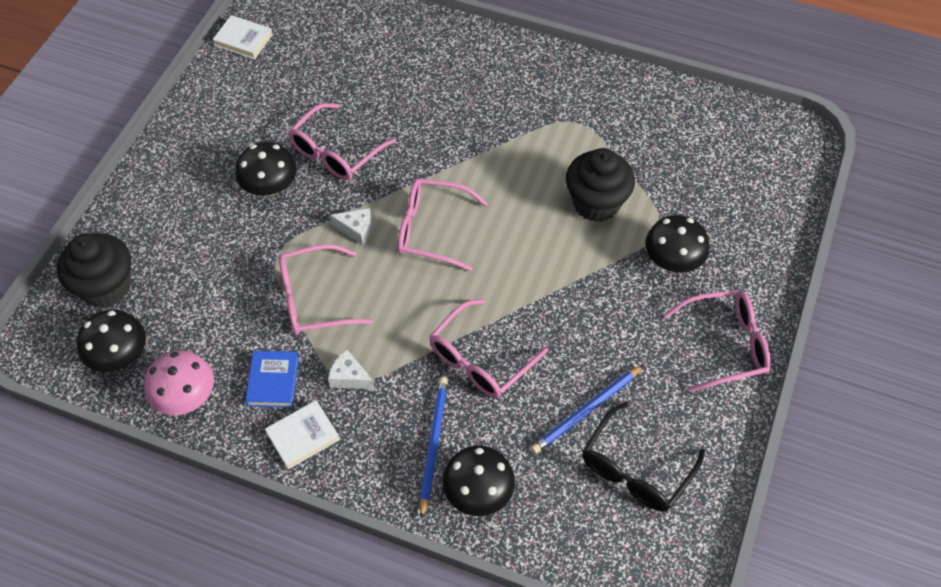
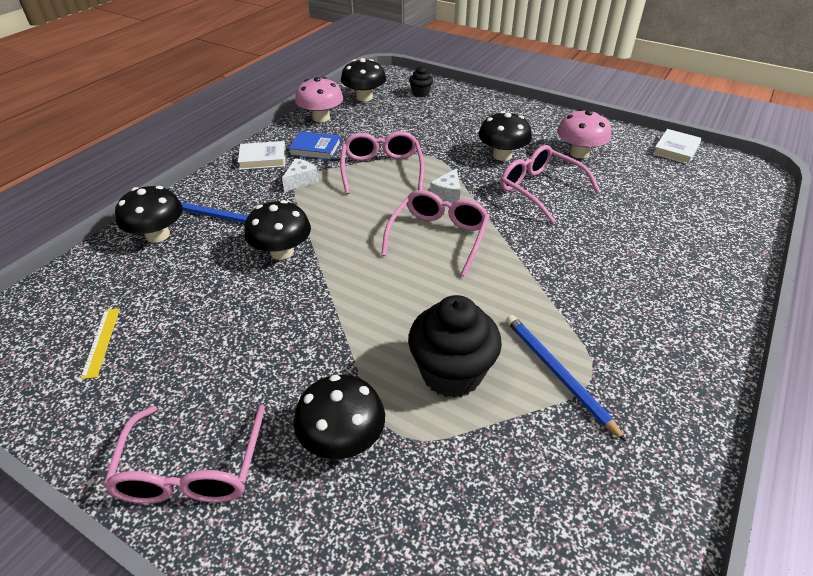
camera: 100 degrees right, 15 degrees down
(106, 287) = (420, 93): black cupcake -> black cupcake, size x0.49
(258, 119) = (579, 153): none -> pink mushroom
(303, 436) = (263, 158): white book -> white book turned 75 degrees counterclockwise
(481, 359) = (282, 251): pink glasses -> black mushroom
(586, 411) = (186, 315): blue pencil -> blue pencil (557, 374)
(636, 468) = (101, 342): black glasses -> yellow ruler

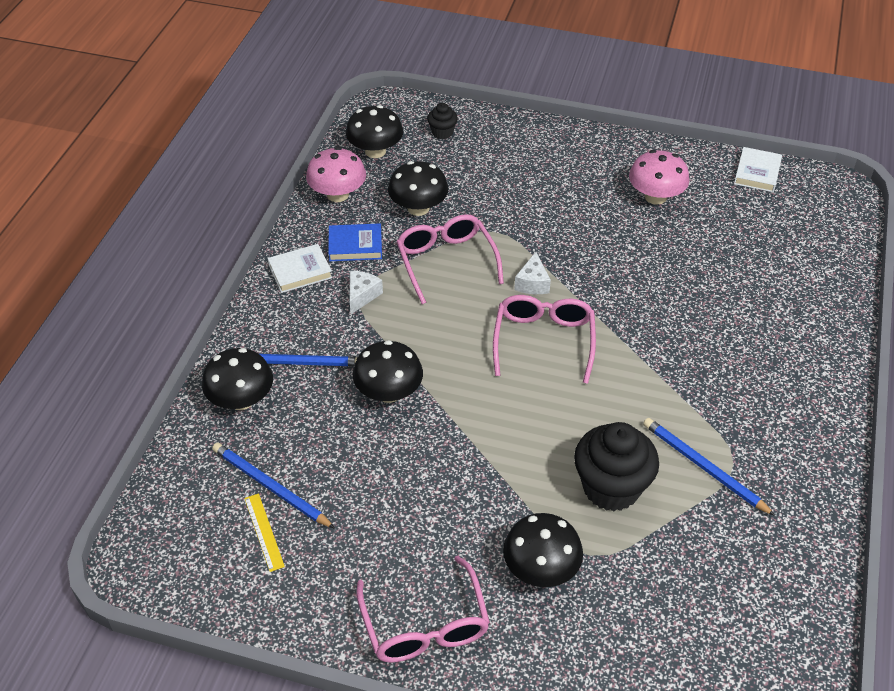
camera: 15 degrees left, 5 degrees up
(133, 305) = (270, 487): none -> blue pencil
(502, 155) = (572, 216): black mushroom -> black mushroom (418, 208)
(540, 190) = (629, 258): pink glasses -> none

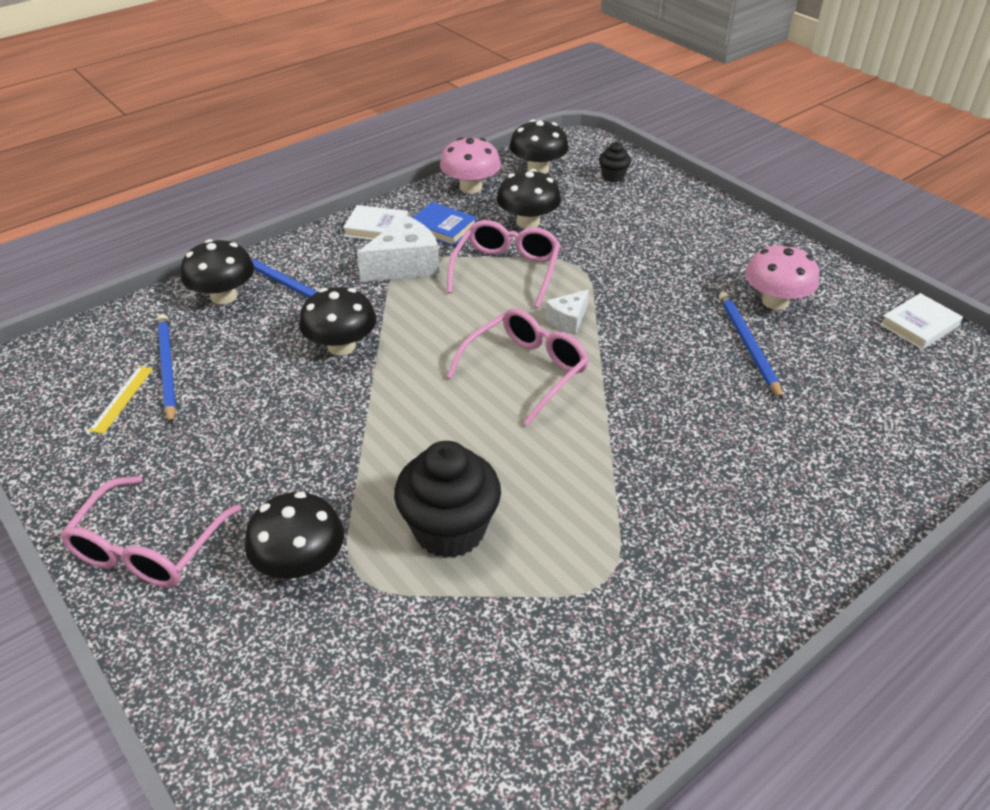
camera: 35 degrees right, 5 degrees down
(362, 296) = (405, 265): white cheese -> white cheese, size x1.74
(704, 467) = (568, 565): blue pencil -> blue pencil (748, 345)

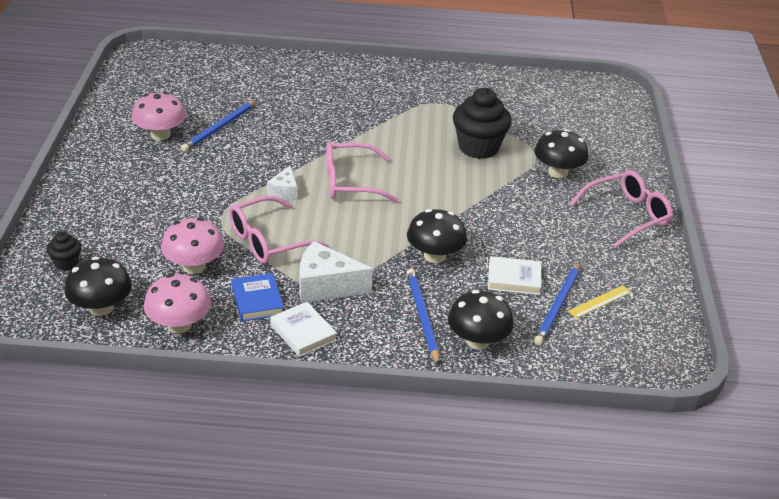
camera: 140 degrees left, 5 degrees down
(528, 222) = (194, 266): black mushroom -> pink mushroom
(568, 320) = (284, 192): white cheese -> white cheese turned 105 degrees clockwise
(919, 325) = (123, 88): white book -> white book (514, 279)

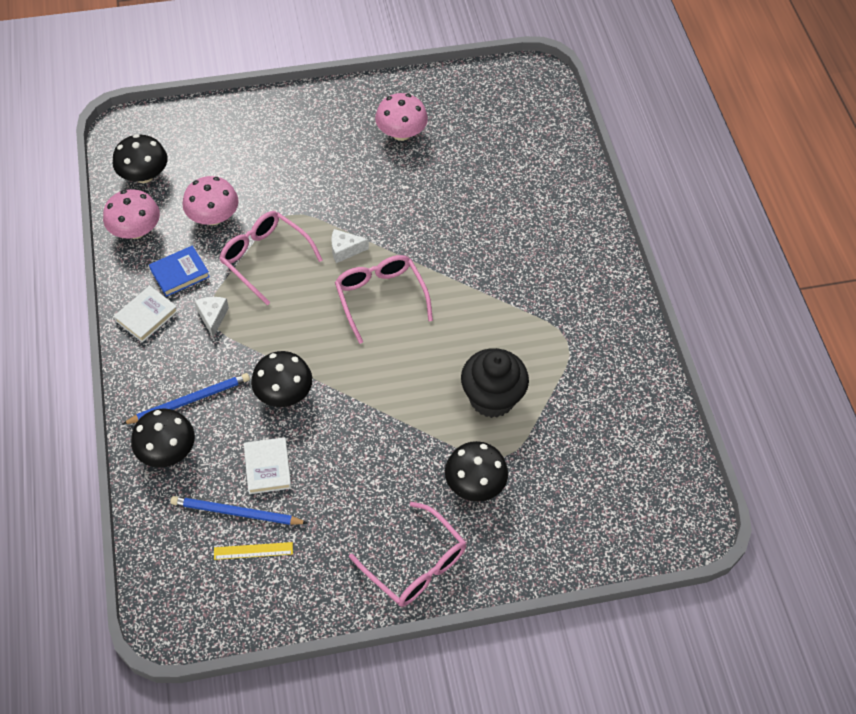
camera: 75 degrees right, 20 degrees up
(66, 263) = (192, 135): black cupcake -> none
(219, 128) = (432, 172): blue pencil -> none
(326, 286) = (212, 317): white cheese -> white cheese, size x0.57
(599, 301) = (253, 551): yellow ruler -> yellow ruler turned 45 degrees counterclockwise

